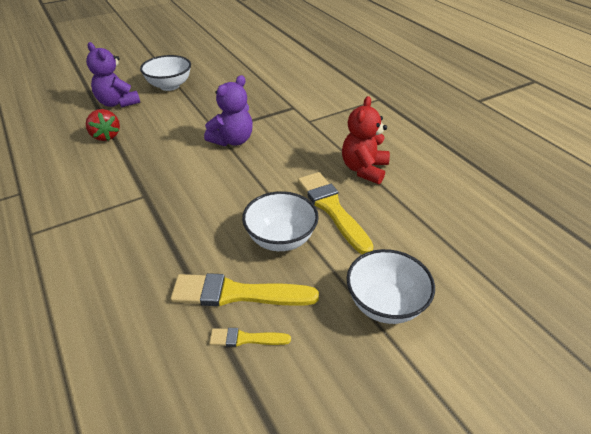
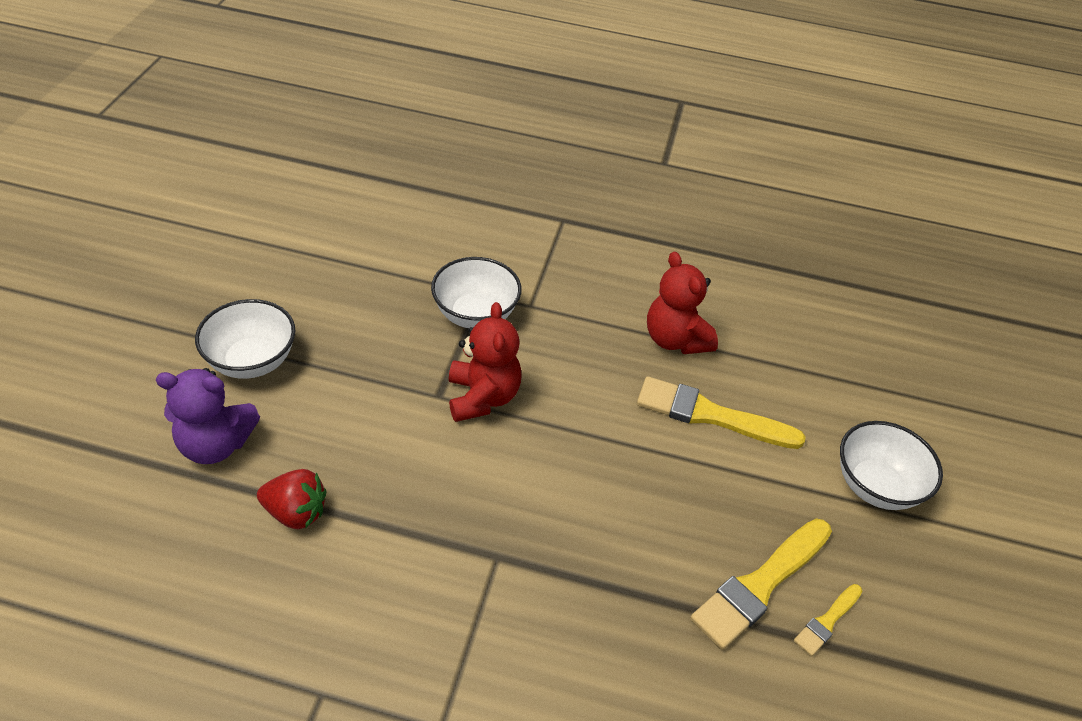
camera: 50 degrees left, 5 degrees up
(232, 140) = (482, 397): purple teddy bear -> red teddy bear
(281, 239) = (714, 490): white bowl -> white bowl (475, 314)

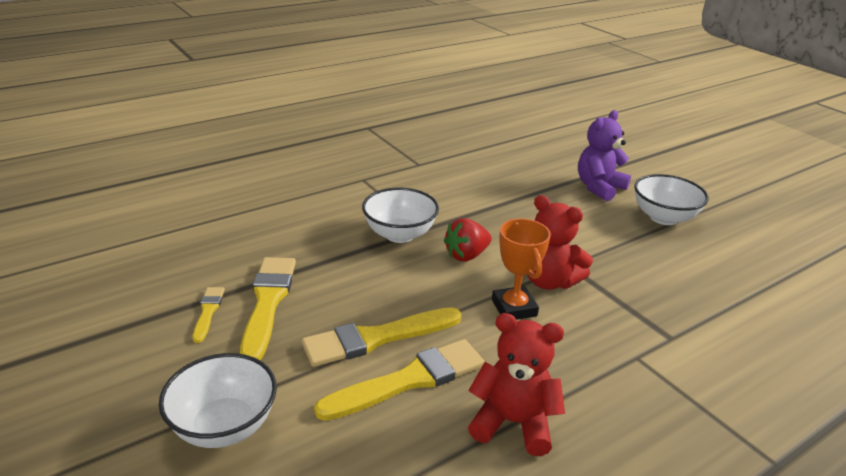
camera: 135 degrees right, 15 degrees down
(296, 512) = (525, 191): red strawberry -> red strawberry (466, 255)
(475, 314) = (646, 321): white bowl -> white bowl (399, 234)
(552, 401) = (514, 308): none -> orange trophy
(697, 466) = (376, 338): none -> yellow brush

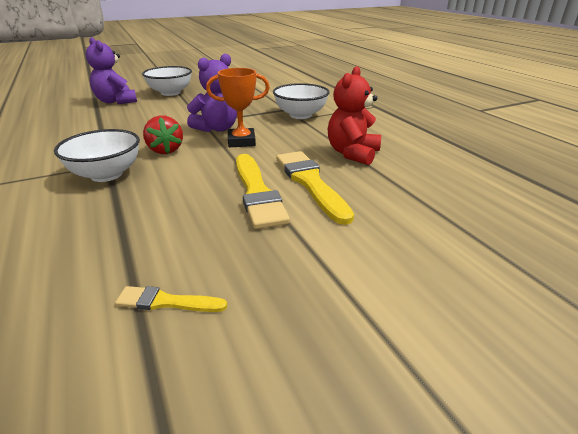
camera: 80 degrees left, 0 degrees up
(224, 426) = (363, 275): white bowl -> white bowl (300, 115)
(268, 303) = (174, 253): yellow brush -> none
(549, 281) = (217, 128): red teddy bear -> purple teddy bear

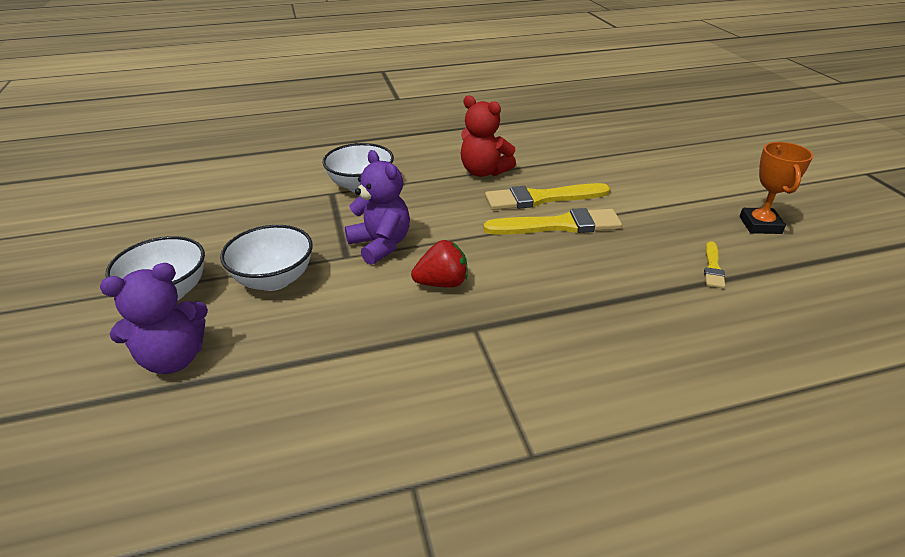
camera: 80 degrees left, 5 degrees up
(106, 174) = (506, 324): white bowl -> white bowl (274, 280)
(241, 141) = (432, 229): orange trophy -> orange trophy (760, 225)

